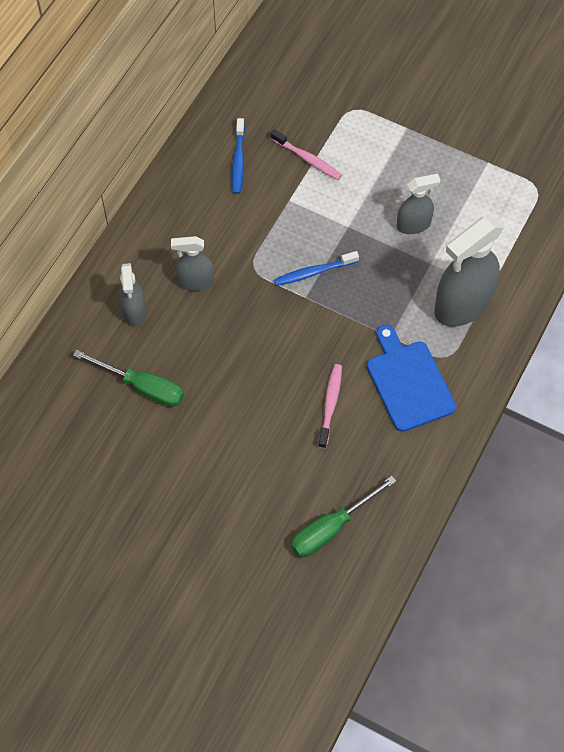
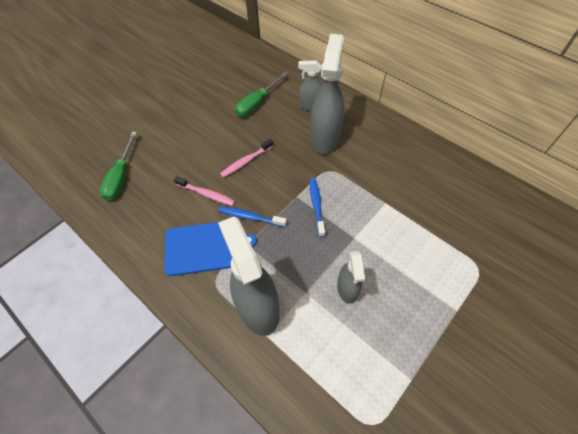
camera: 105 degrees right, 5 degrees down
(195, 281) = (325, 138): grey spray bottle -> grey spray bottle, size x1.82
(238, 161) = (425, 177): blue toothbrush -> blue toothbrush (250, 217)
(307, 159) = (424, 223): pink toothbrush -> pink toothbrush (246, 161)
(331, 528) = (121, 177): green screwdriver -> green screwdriver turned 150 degrees counterclockwise

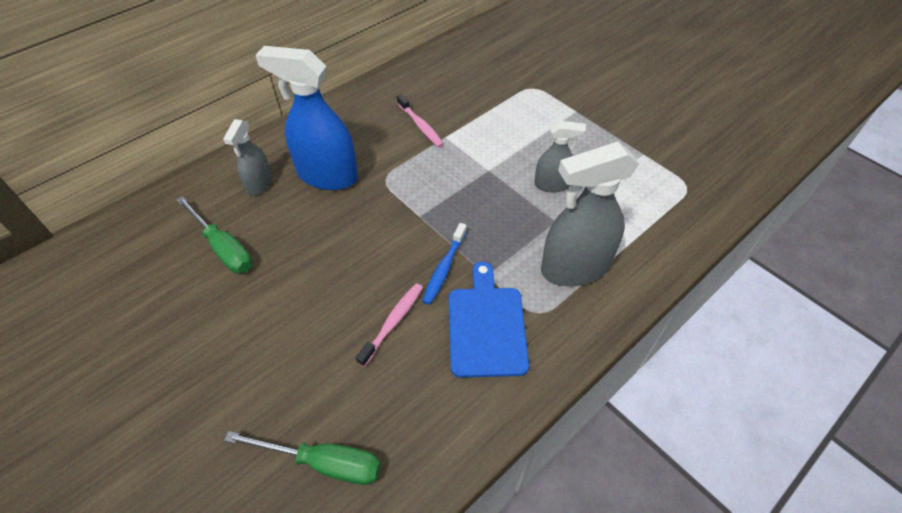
camera: 85 degrees left, 5 degrees down
(246, 161) = (343, 269): pink toothbrush -> pink toothbrush (420, 126)
(316, 205) = (438, 198): blue toothbrush -> none
(325, 138) = (327, 176): grey spray bottle -> blue spray bottle

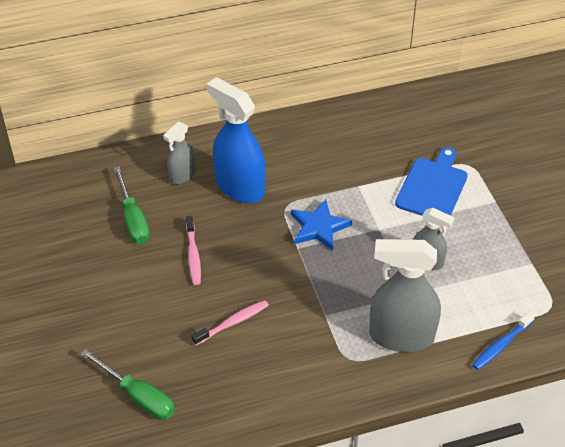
camera: 25 degrees right, 5 degrees down
(420, 126) = (342, 168): pink toothbrush -> pink toothbrush (193, 255)
(429, 188) = (319, 227): none -> blue star
(444, 268) = (294, 297): blue toothbrush -> blue toothbrush (501, 345)
(486, 326) = (302, 353): blue cutting board -> blue cutting board (432, 187)

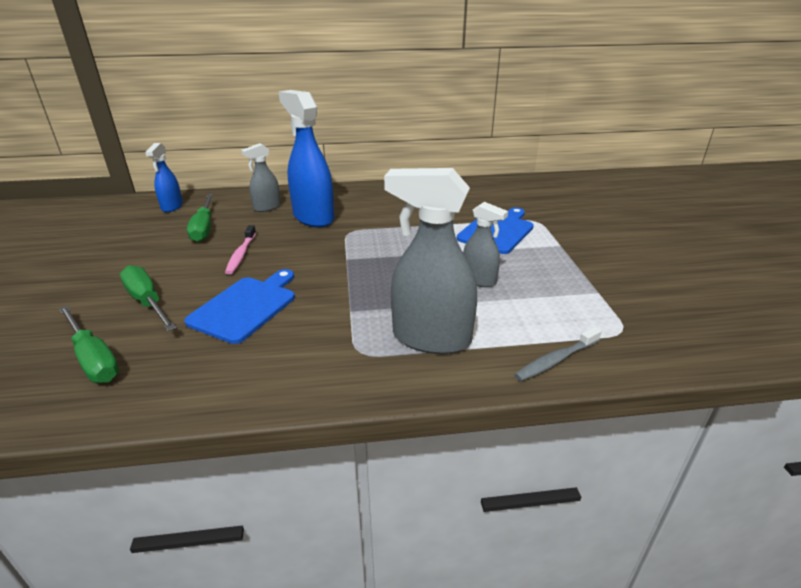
camera: 10 degrees right, 15 degrees down
(76, 187) = (172, 207): none -> blue spray bottle
(141, 329) = (147, 302): none -> green screwdriver
(232, 323) = (246, 307): pink toothbrush -> blue cutting board
(319, 227) = (374, 247): blue star -> none
(501, 345) = (556, 360): blue toothbrush -> grey toothbrush

